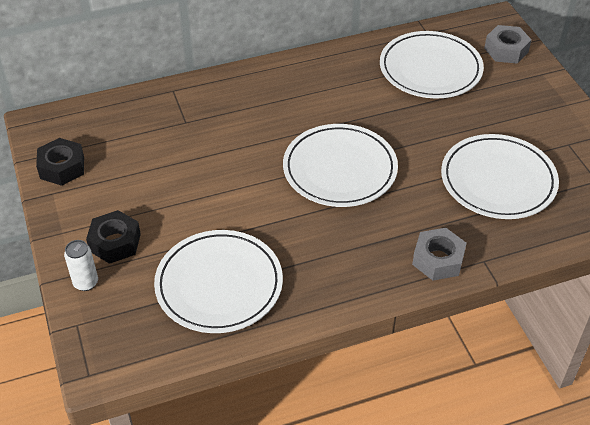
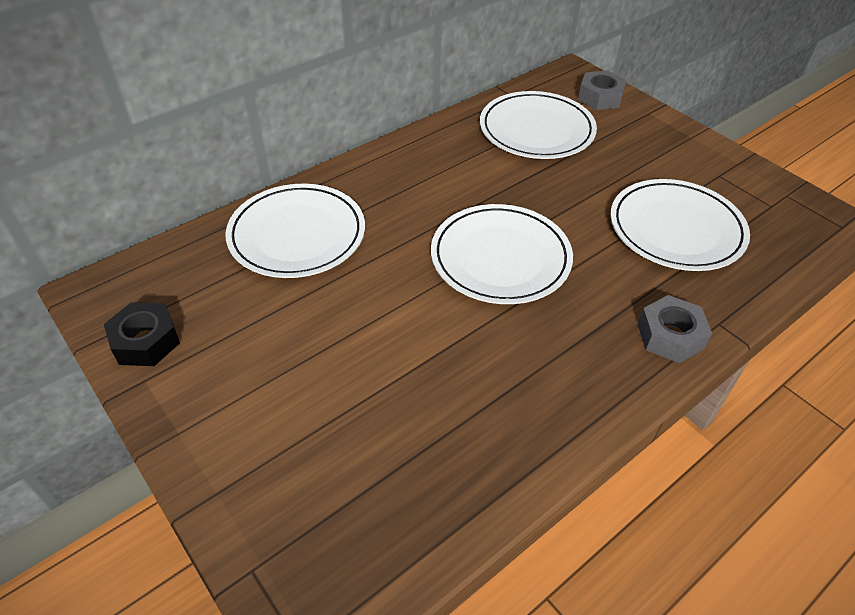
camera: 20 degrees left, 0 degrees up
(86, 283) = (241, 499): white can -> none
(115, 242) = (260, 426): black nut -> none
(219, 284) = (428, 445): white plate -> white plate (297, 235)

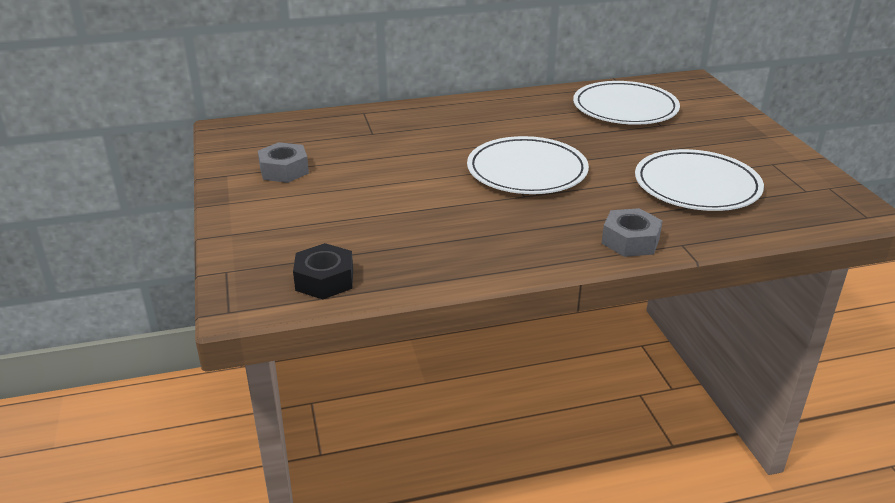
camera: 25 degrees right, 15 degrees down
(146, 341) = (241, 158): black nut -> black nut (324, 280)
(297, 235) = (382, 129): white plate -> none
(600, 97) = (703, 99): grey nut -> grey nut (284, 170)

